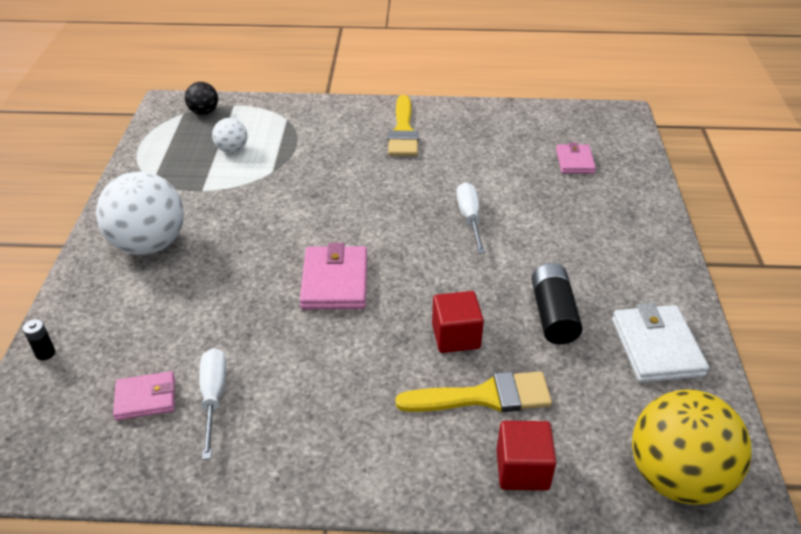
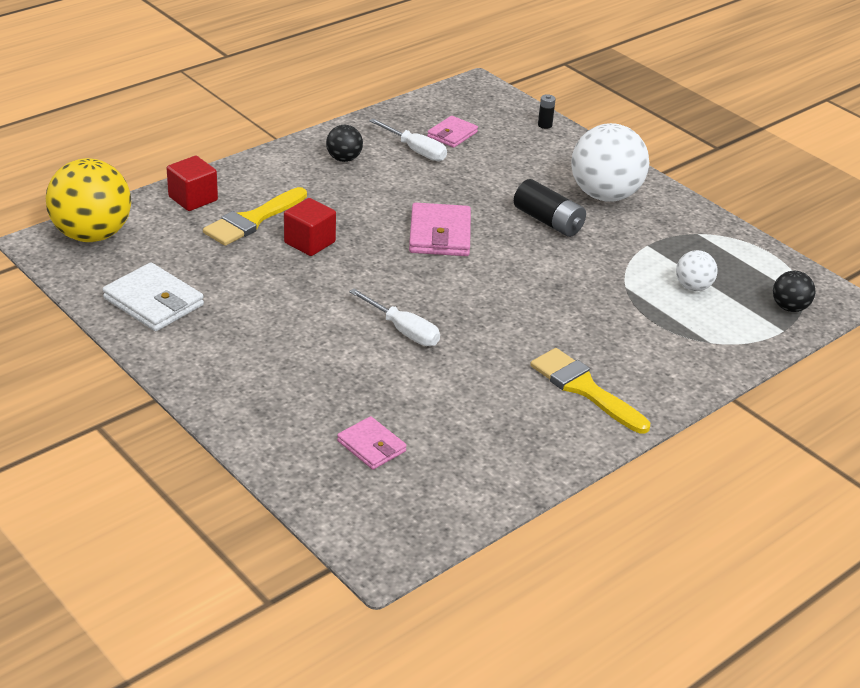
camera: 135 degrees right, 5 degrees down
(299, 432) = (344, 159): none -> black ball
(335, 281) = (440, 234): pink wallet -> pink wallet turned 45 degrees clockwise
(553, 315) = (253, 288): black battery -> black battery (548, 221)

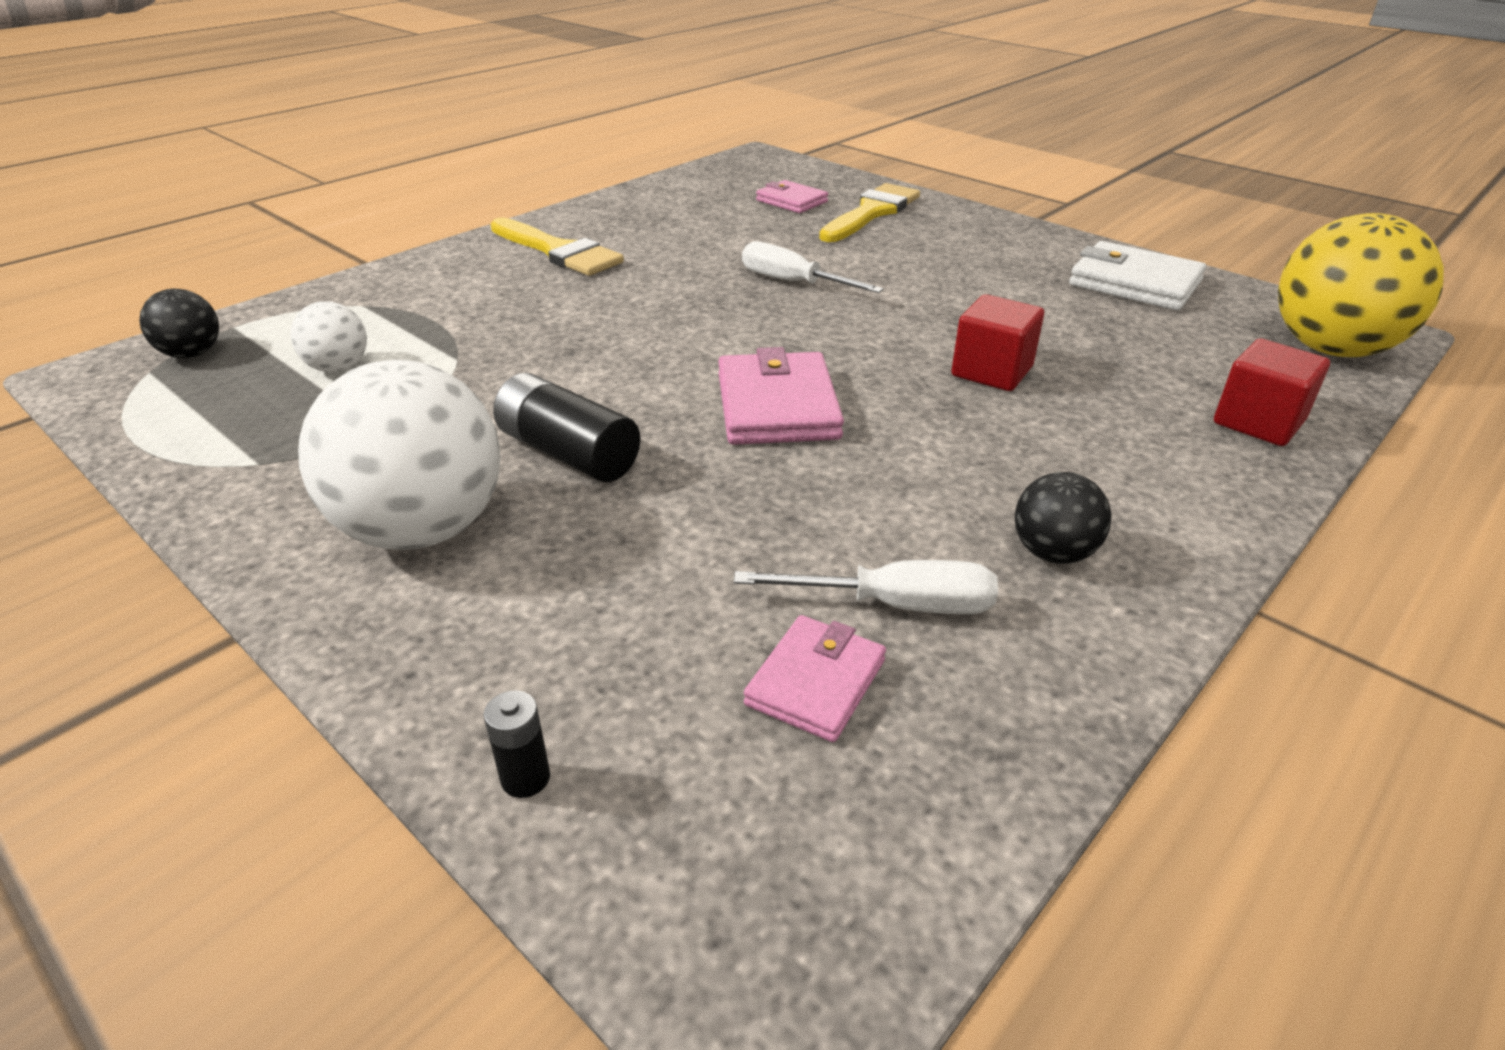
camera: 175 degrees right, 0 degrees up
(252, 220) = (1116, 396): yellow brush -> yellow brush (871, 212)
(416, 150) = (895, 605): white screwdriver -> white screwdriver turned 150 degrees clockwise

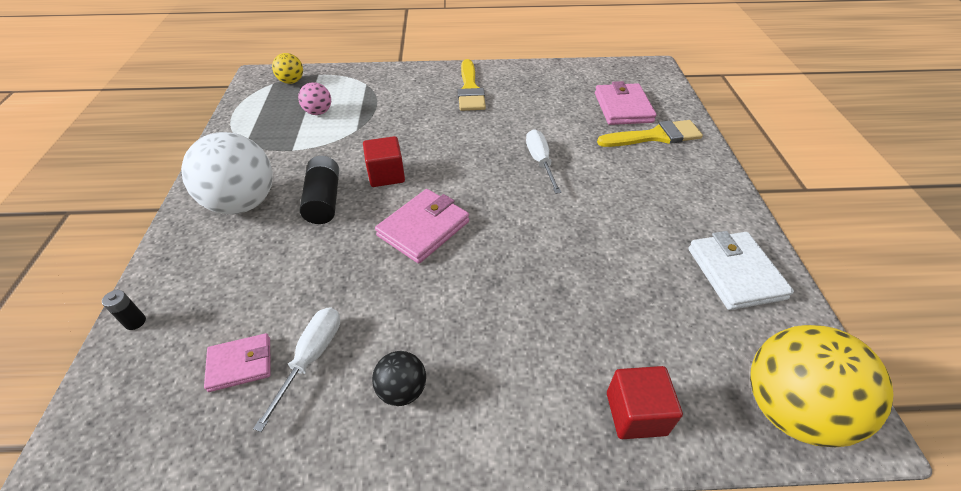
camera: 45 degrees right, 10 degrees up
(192, 354) = (291, 81): black ball -> yellow ball
(338, 368) = (318, 112): white ball -> pink ball
(791, 201) = (623, 108): pink wallet -> pink wallet, size x1.59
(895, 605) = (311, 357): white screwdriver -> white screwdriver turned 120 degrees counterclockwise
(991, 371) = (545, 275): red cube -> red cube (386, 175)

